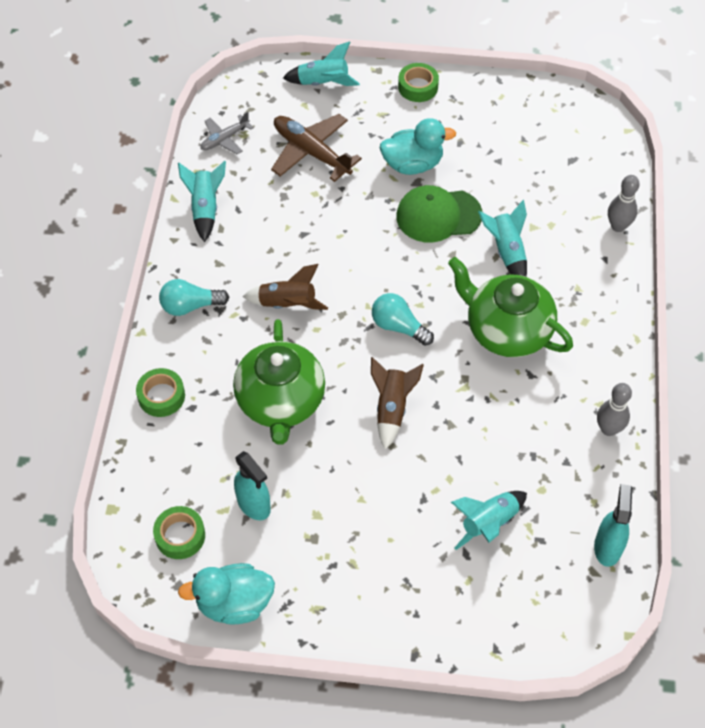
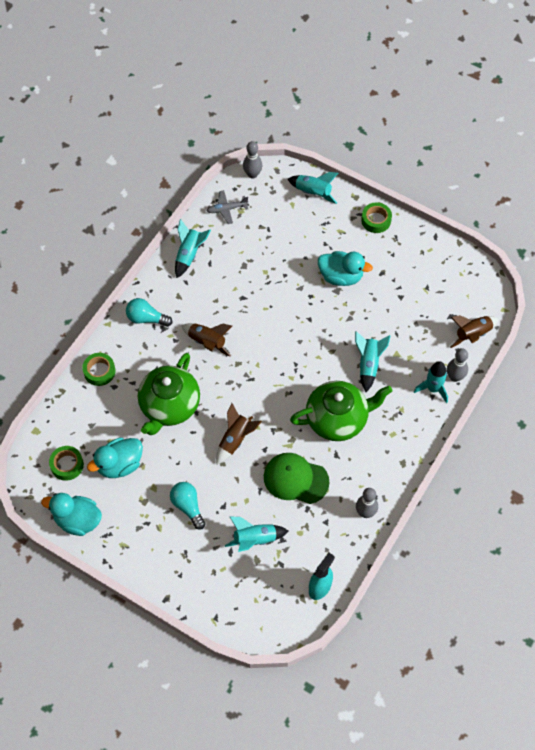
camera: 25 degrees right, 5 degrees up
(235, 89) = (252, 174): none -> grey bowling pin
(254, 504) = (119, 465): turquoise spray bottle -> turquoise duck
(311, 152) = (278, 241): brown plane -> none
(398, 326) = (269, 387): turquoise light bulb -> turquoise light bulb (188, 506)
(438, 215) = (338, 320): green cap -> green cap (296, 479)
(507, 331) = (337, 419): green teapot -> green teapot turned 105 degrees clockwise
(601, 250) = (433, 389): none -> turquoise rocket
(609, 171) = (473, 334): none -> brown rocket

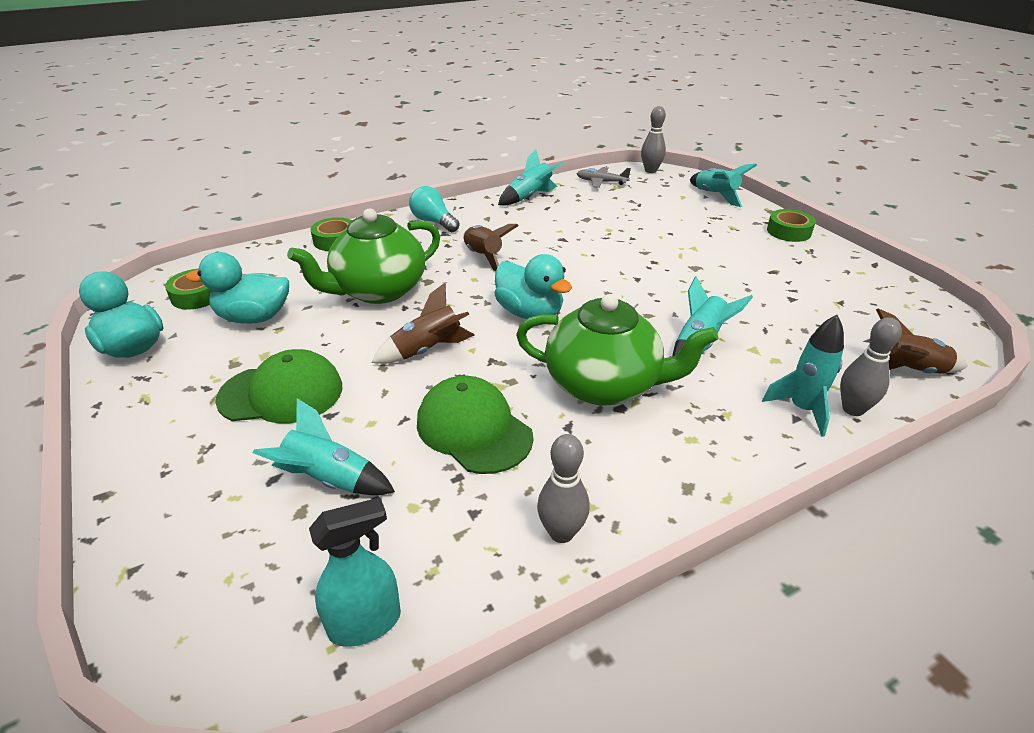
camera: 30 degrees right, 25 degrees down
(188, 506) = (281, 393): turquoise light bulb -> green cap
(341, 276) = (709, 258): turquoise duck -> turquoise duck (530, 313)

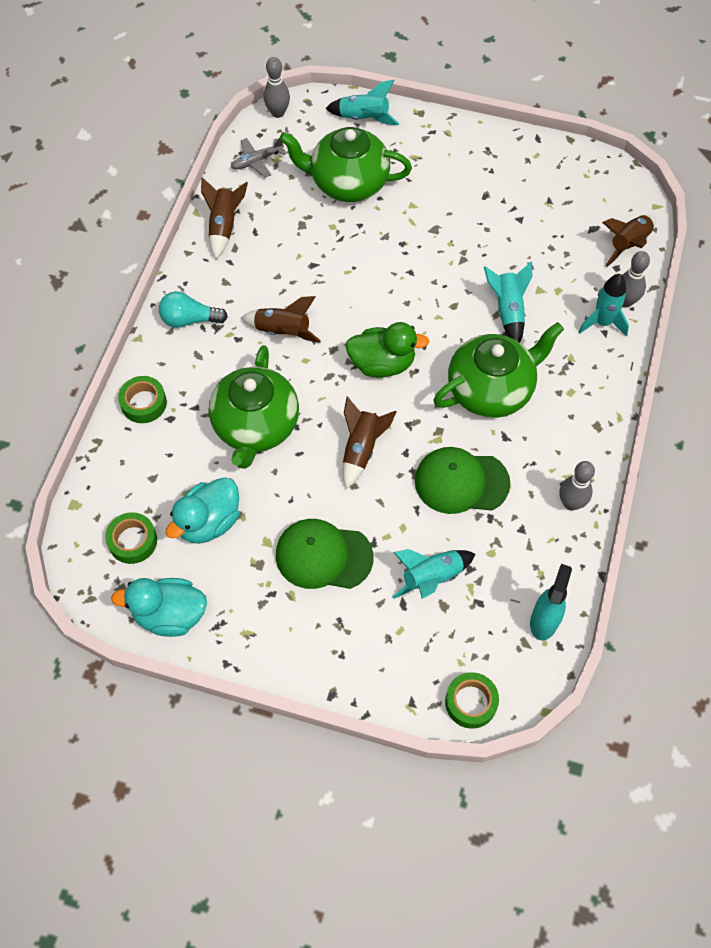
camera: 45 degrees left, 25 degrees up
(281, 393) = (323, 556): green cap -> green cap turned 120 degrees counterclockwise
(529, 197) = (224, 227): turquoise rocket -> brown rocket
(530, 313) = (382, 364): turquoise duck -> green duck
(654, 216) = (348, 183): none -> green teapot
(788, 231) = (455, 135): green tape -> green tape (471, 702)

